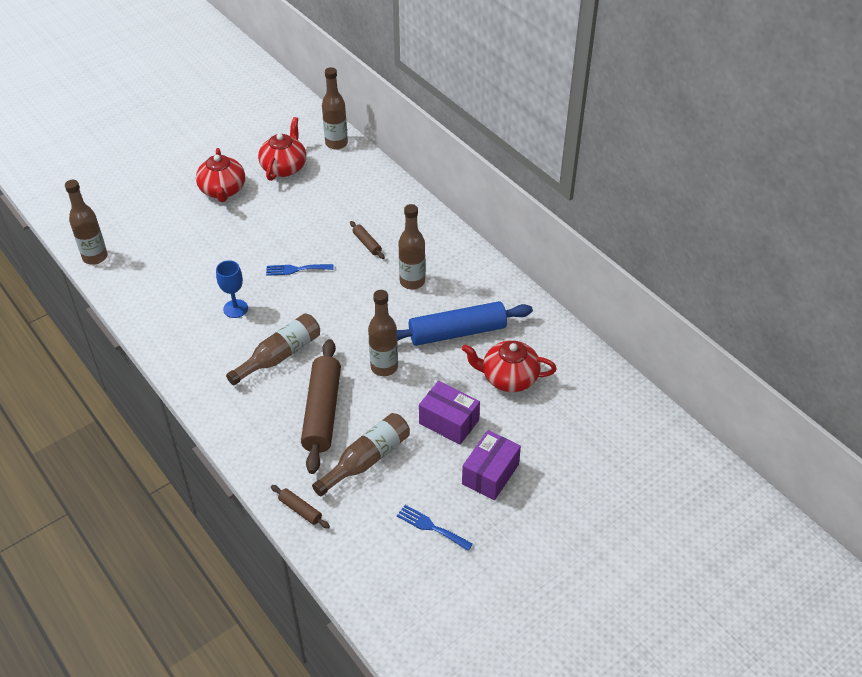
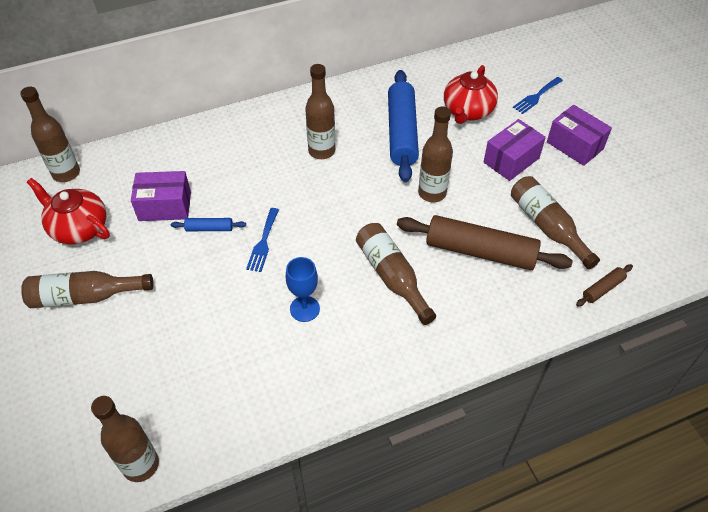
camera: 75 degrees left, 5 degrees up
(223, 190) = (85, 296): red teapot -> brown bottle
(302, 235) = (209, 228): none -> blue rolling pin
(318, 204) = (165, 206): none -> purple box
(367, 243) = (249, 176): brown rolling pin -> none
(431, 527) = (629, 195): blue fork -> blue fork (536, 96)

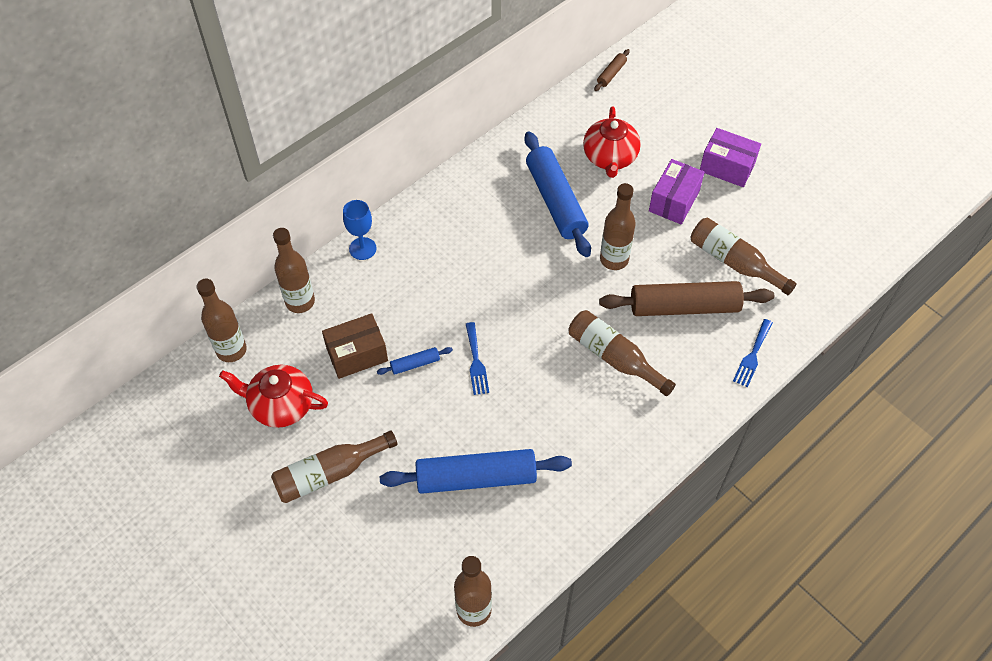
camera: 20 degrees left, 5 degrees up
(165, 206) = (357, 354): purple box -> brown box
(209, 342) = (476, 478): none -> blue rolling pin
(304, 309) = (548, 416): blue goblet -> blue goblet (362, 248)
(321, 151) = (485, 245): brown bottle -> brown bottle (300, 302)
(536, 96) = (670, 122): blue fork -> blue fork (752, 355)
(603, 288) = (806, 309): brown rolling pin -> brown rolling pin (611, 74)

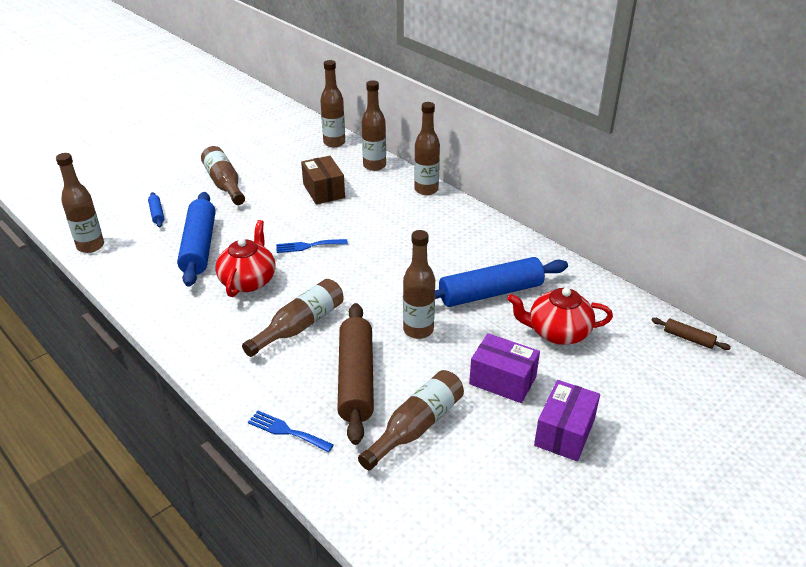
camera: 90 degrees right, 20 degrees down
(281, 405) = (285, 163): red teapot -> red teapot (248, 281)
(362, 248) = (426, 190): blue goblet -> brown bottle
(415, 364) = (311, 216): blue rolling pin -> blue rolling pin (157, 214)

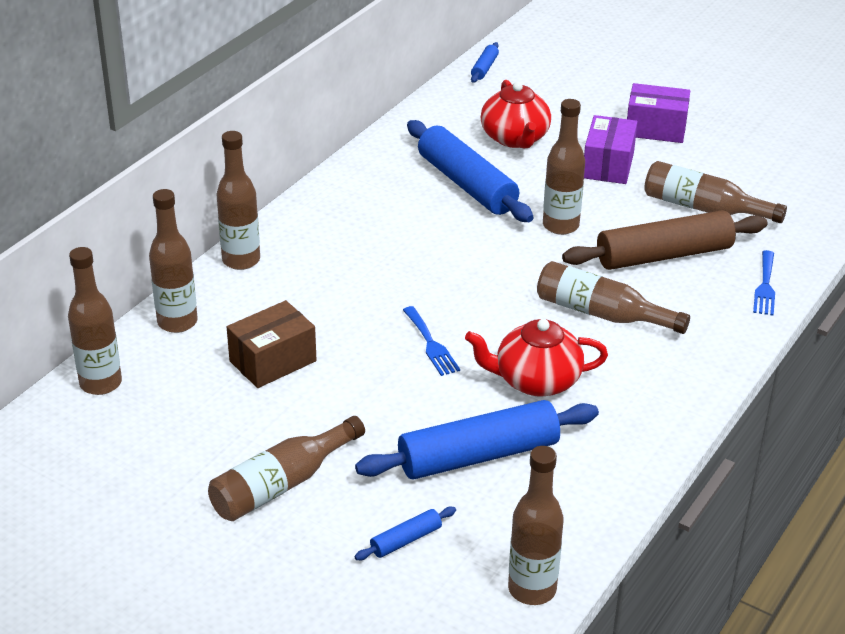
camera: 105 degrees left, 0 degrees up
(688, 338) = (484, 68): brown rolling pin -> blue rolling pin

